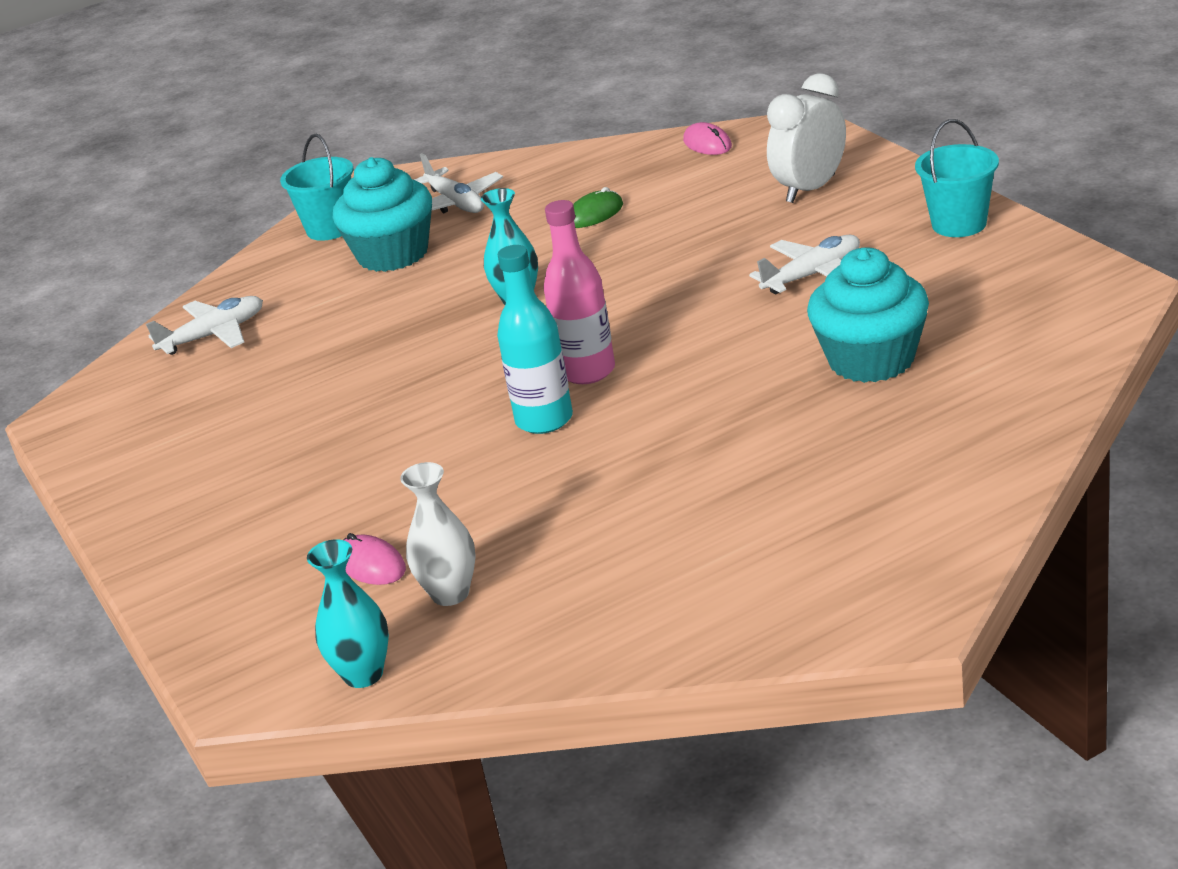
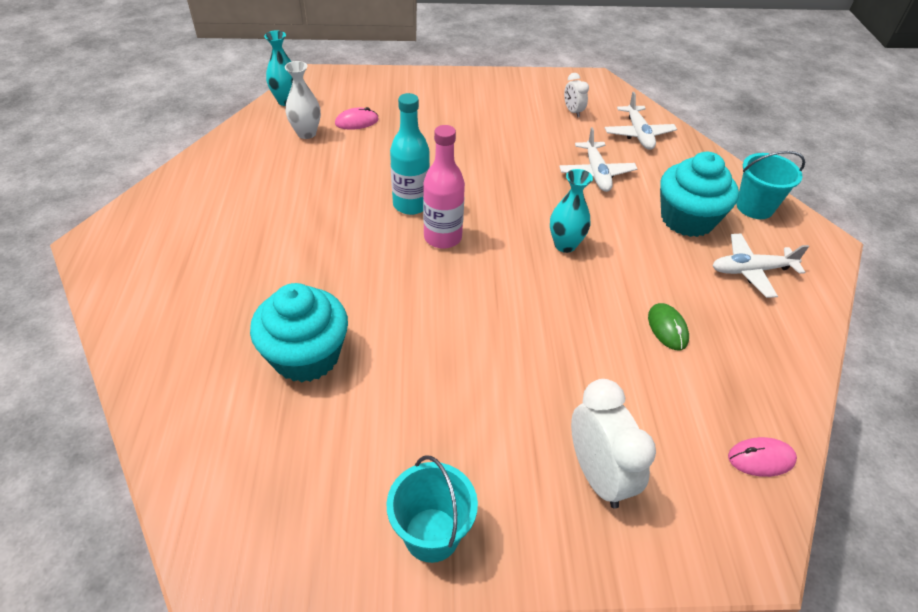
camera: 110 degrees right, 15 degrees up
(184, 399) = (573, 111): none -> white clock
(813, 275) = (447, 391): white plane -> white plane (596, 173)

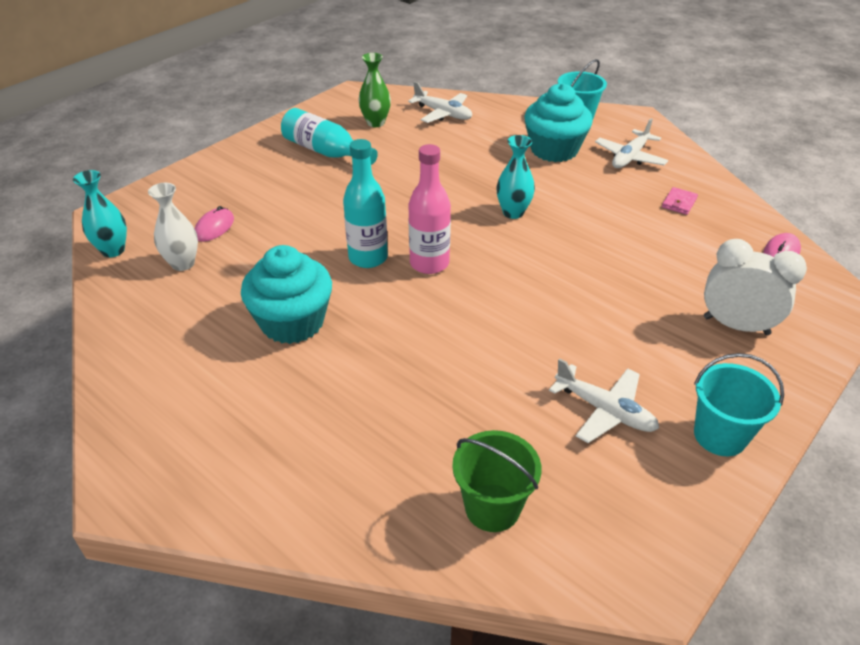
camera: 45 degrees left, 5 degrees down
(219, 422) = (492, 507): none -> green bucket
(306, 356) = (473, 412): turquoise cupcake -> turquoise cupcake (292, 322)
(502, 112) = (325, 152): none -> turquoise bottle
(573, 111) = (375, 123): white clock -> green vase
(596, 173) = (458, 155): white plane -> white plane (605, 410)
(667, 328) = (642, 220): green mouse -> none
(730, 340) = (679, 203): none -> pink wallet

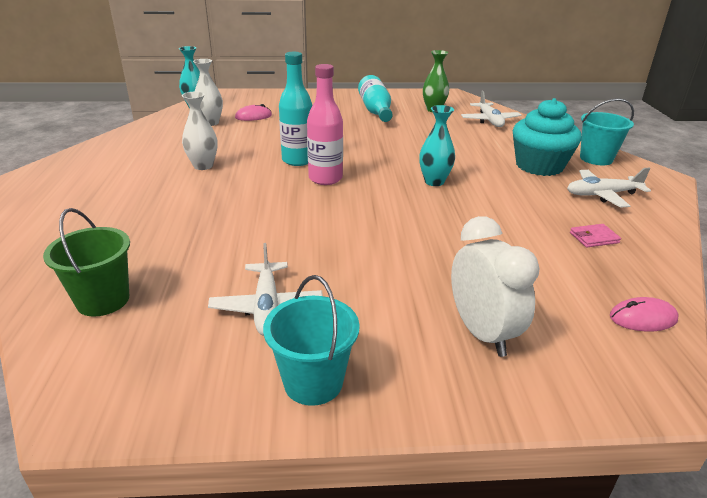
camera: 45 degrees right, 10 degrees down
(292, 322) = (203, 166): turquoise cupcake -> white vase

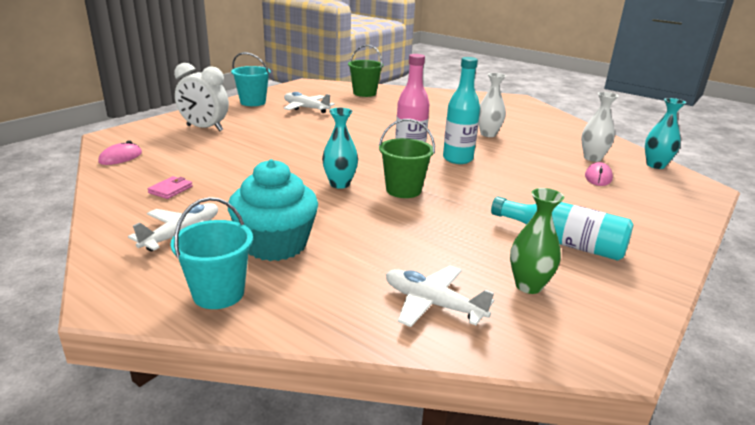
camera: 130 degrees right, 5 degrees down
(396, 159) = (403, 190): none -> green bucket

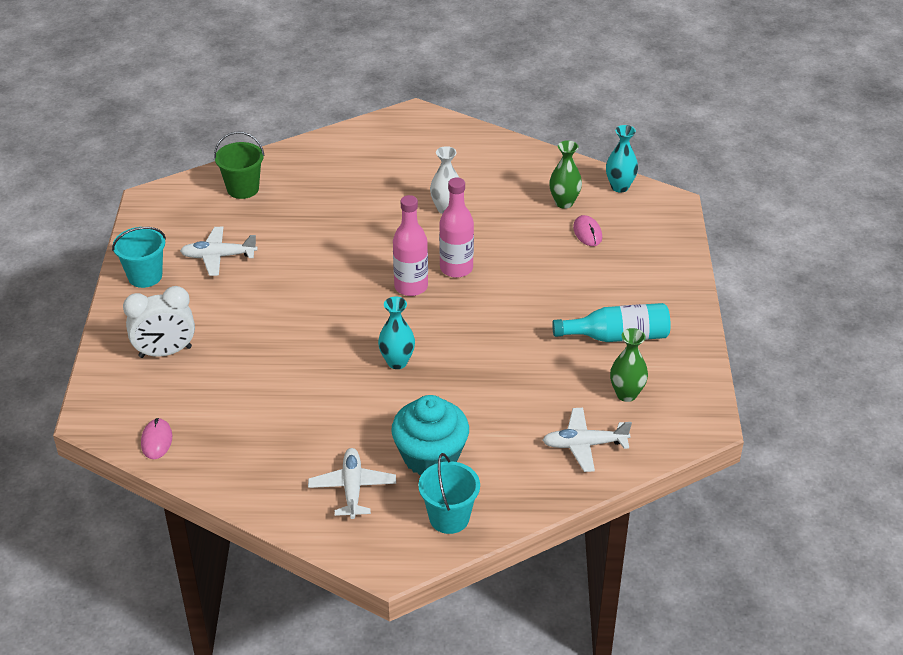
camera: 35 degrees left, 15 degrees up
(170, 190) = (269, 451): pink wallet -> none
(403, 190) = (455, 340): green bucket -> none
(457, 159) = (456, 268): turquoise bottle -> pink bottle
(592, 158) = (564, 203): white vase -> green vase

